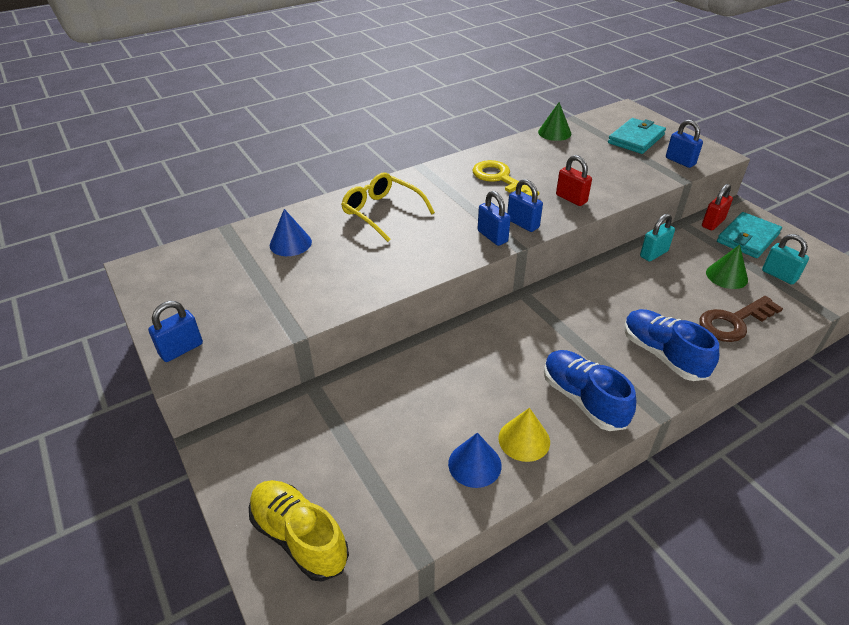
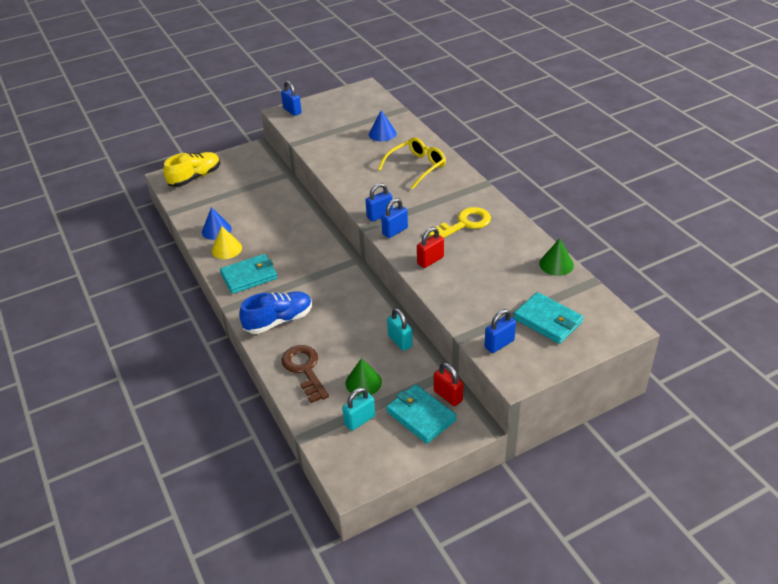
camera: 95 degrees right, 0 degrees up
(583, 399) = (249, 276): blue shoe -> turquoise wallet

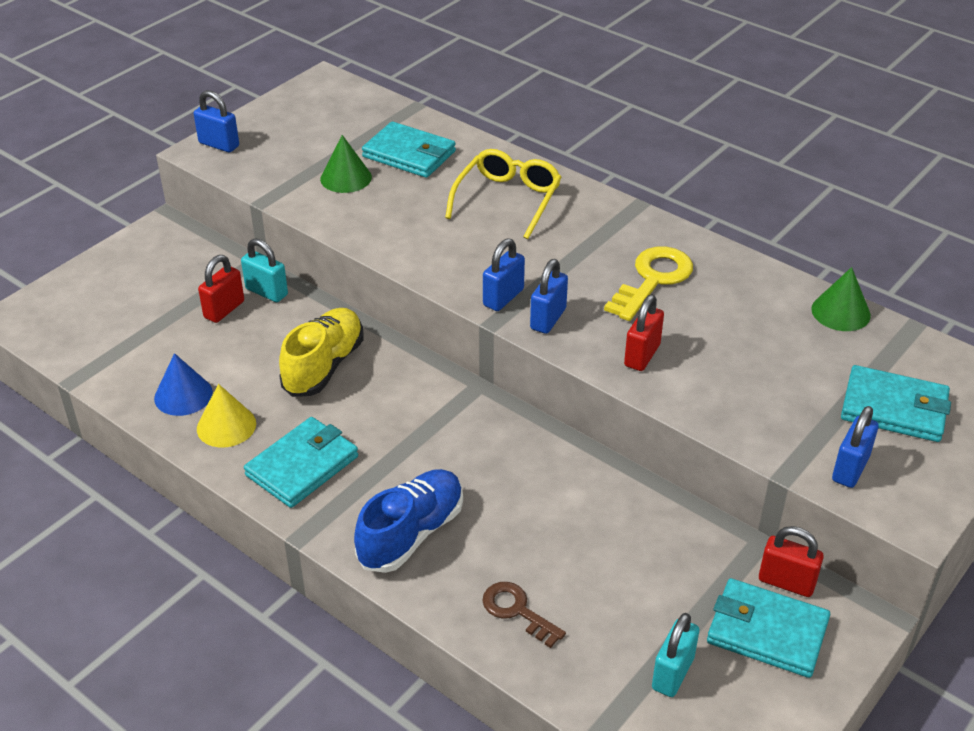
camera: 25 degrees left, 0 degrees up
(195, 177) = (77, 305): yellow shoe -> yellow shoe (324, 366)
(259, 194) = (224, 309): none -> red padlock
(305, 369) = (517, 611): brown key -> brown key, size x0.64
(363, 382) = (633, 602): green cone -> green cone (346, 178)
(382, 133) = (409, 154): blue cone -> turquoise wallet
(400, 341) = (646, 510): turquoise padlock -> turquoise padlock (266, 292)

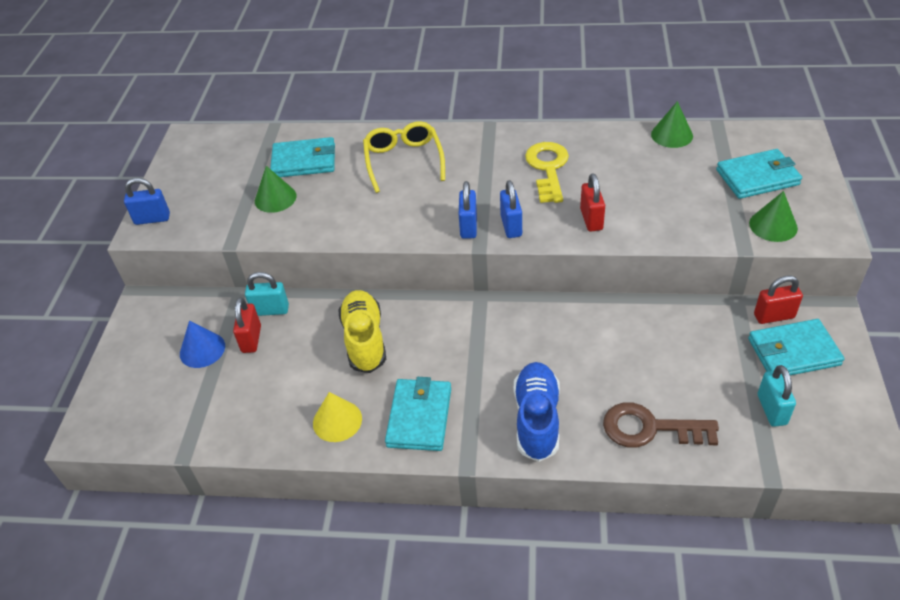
camera: 30 degrees left, 5 degrees up
(183, 395) = (283, 417): blue cone -> blue cone (202, 349)
(517, 611) = (650, 428): brown key -> brown key, size x1.56
(850, 469) = (773, 225): blue padlock -> green cone

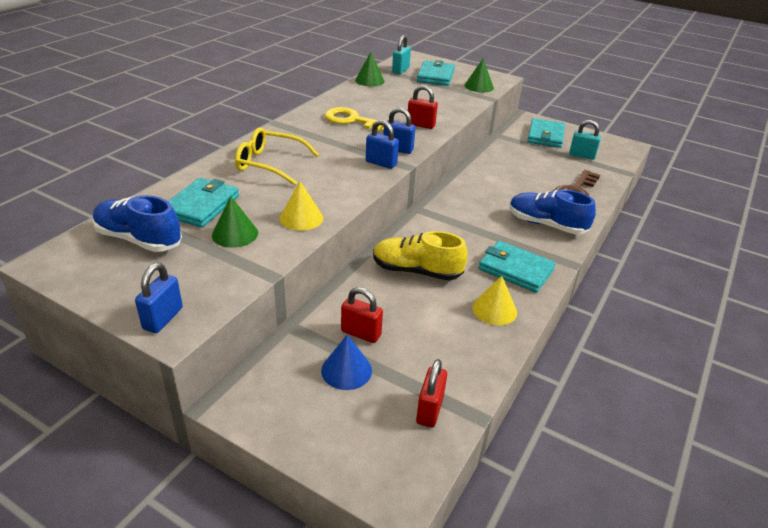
camera: 70 degrees left, 10 degrees down
(238, 158) = (139, 239): none -> blue shoe
(270, 310) = (334, 311): turquoise padlock -> turquoise padlock (400, 70)
(324, 221) = (301, 218): none -> yellow cone
(774, 316) = (516, 130): red padlock -> red padlock (429, 410)

